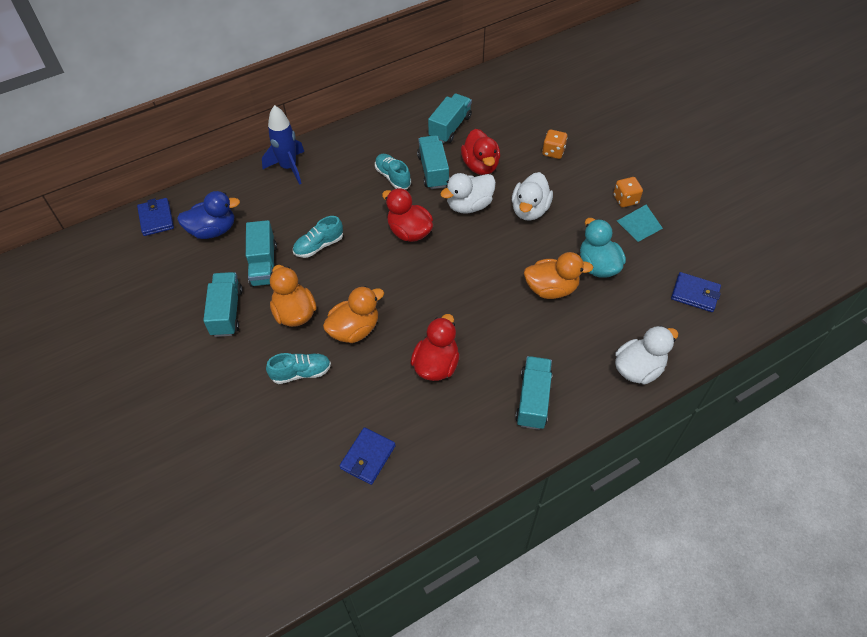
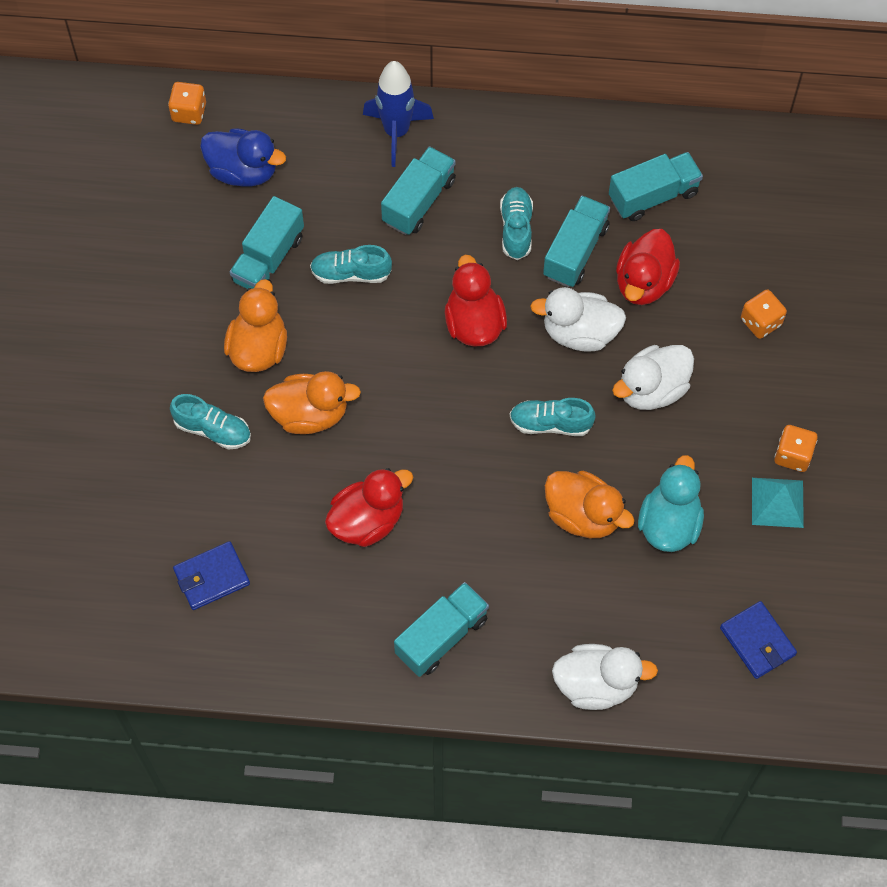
camera: 35 degrees right, 10 degrees up
(156, 219) = (189, 112): blue wallet -> orange dice
(227, 312) = (185, 297): turquoise truck -> turquoise truck (419, 201)
(493, 255) = (550, 423): none -> turquoise shoe

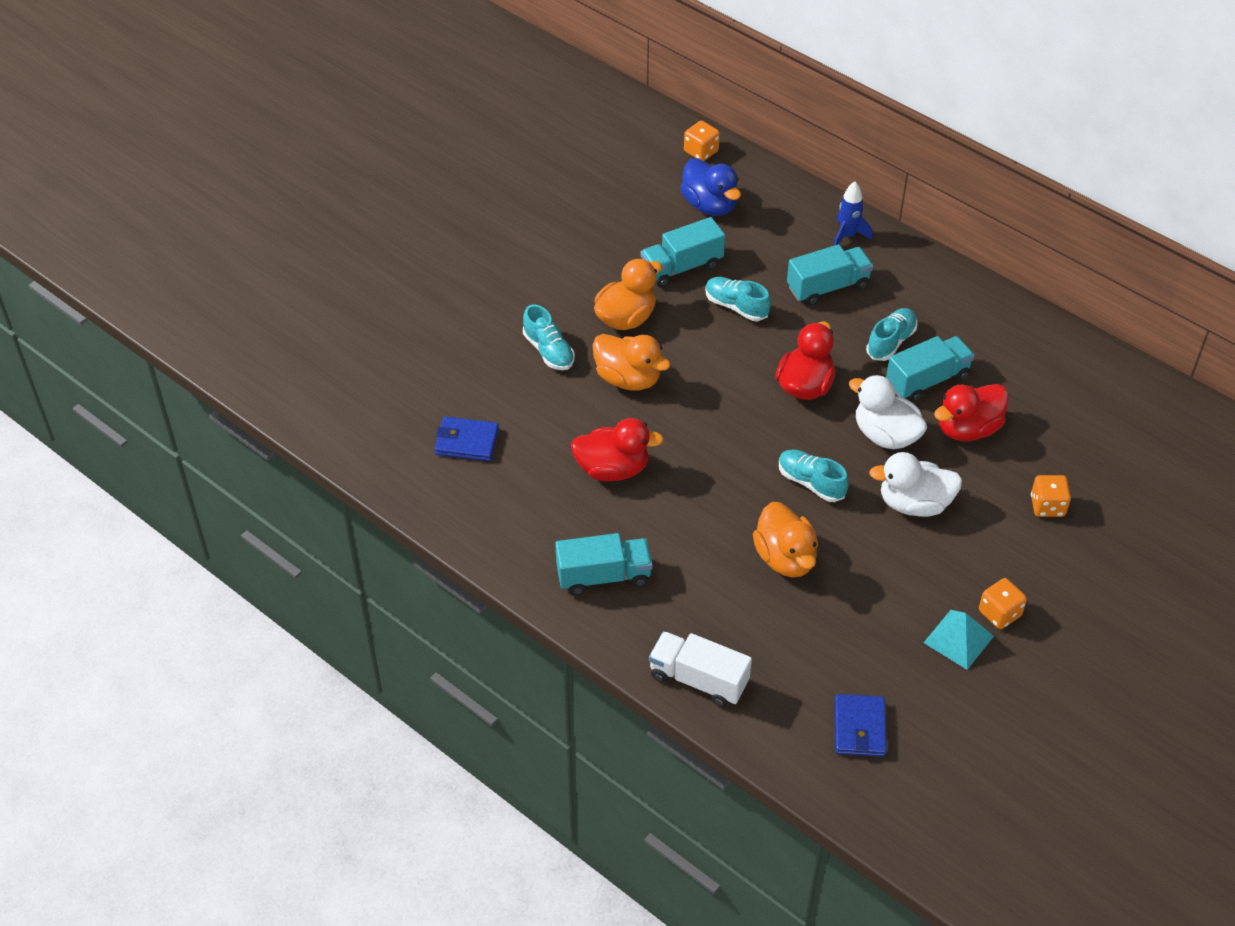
camera: 35 degrees right, 15 degrees down
(396, 132) = (847, 236): blue rocket -> blue rocket, size x0.66
(596, 684) = (698, 679): white duck -> white truck
(653, 196) = (1023, 375): turquoise truck -> none
(669, 523) = (852, 603): turquoise duck -> none

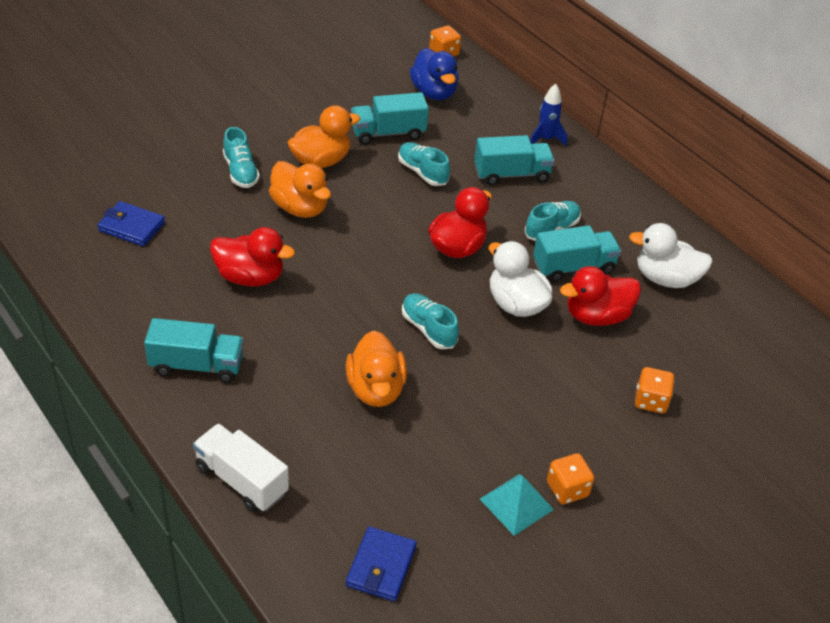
camera: 10 degrees right, 5 degrees down
(914, 504) = (520, 369): white duck -> white duck (665, 278)

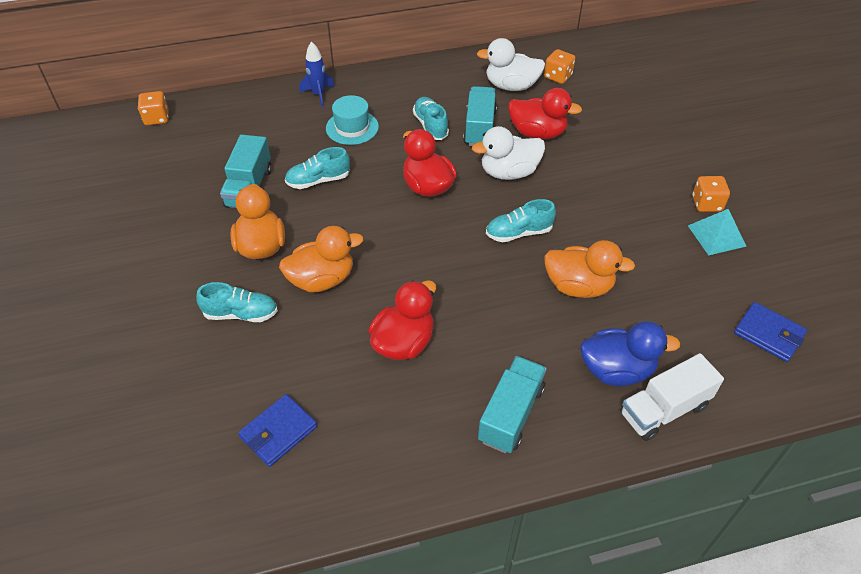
camera: 65 degrees left, 5 degrees up
(434, 93) = (210, 141): blue duck -> blue duck (616, 370)
(511, 174) = (352, 127): turquoise truck -> turquoise hat
(596, 316) = (537, 133): red duck -> red duck turned 75 degrees counterclockwise
(650, 401) = (631, 134): orange dice -> orange dice (558, 76)
(665, 278) = (511, 86): white duck -> white duck turned 60 degrees clockwise

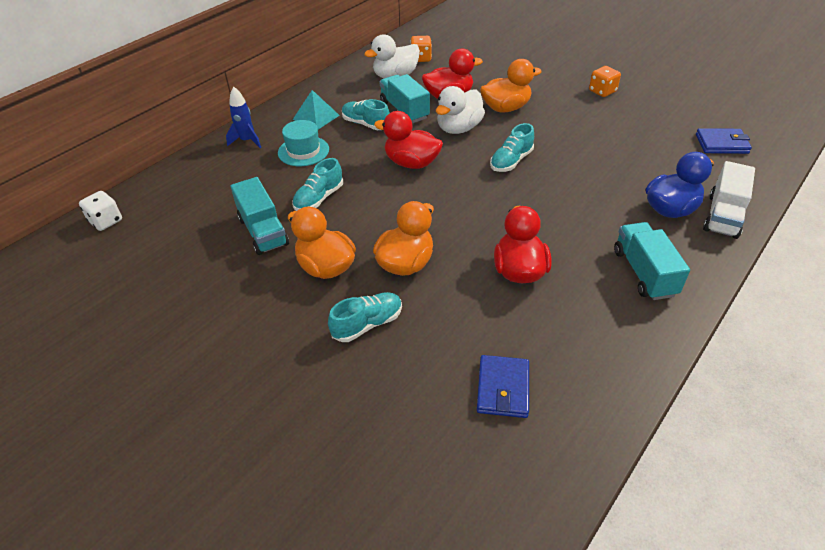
camera: 35 degrees left, 5 degrees down
(157, 118) = (106, 221): orange dice -> white dice
(578, 286) = (588, 173): orange duck -> orange duck (505, 108)
(716, 235) = (629, 106): turquoise pyramid -> turquoise pyramid (316, 117)

